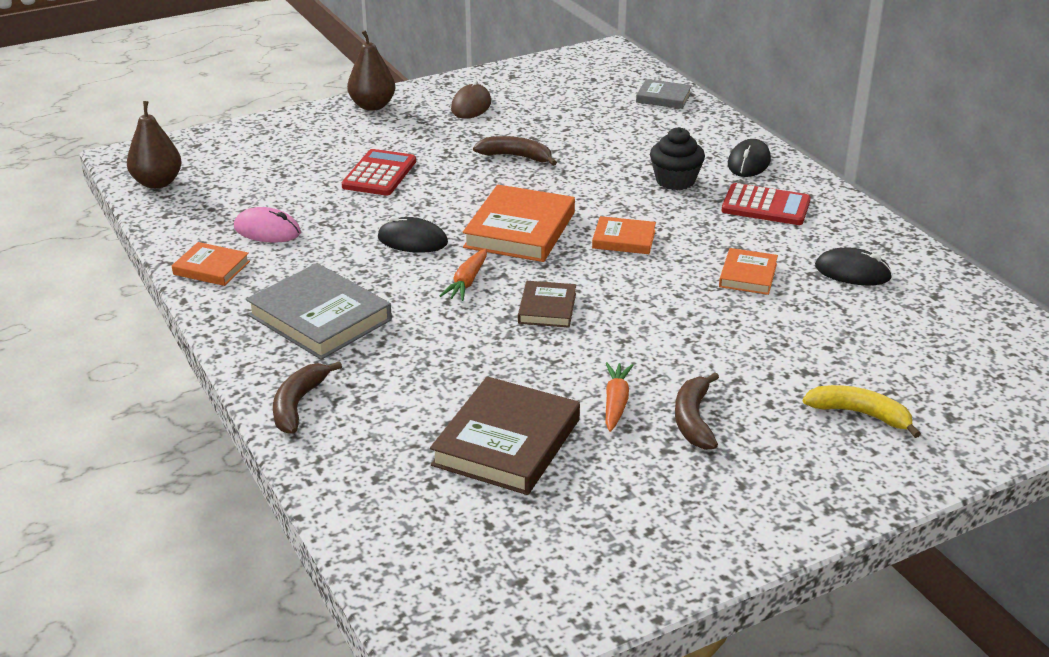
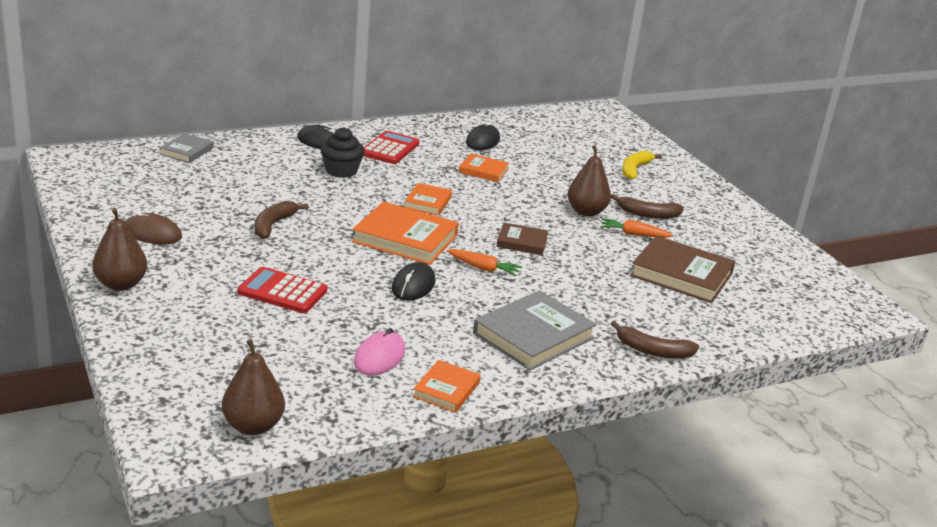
camera: 90 degrees left, 5 degrees down
(668, 361) = (586, 212): none -> brown pear

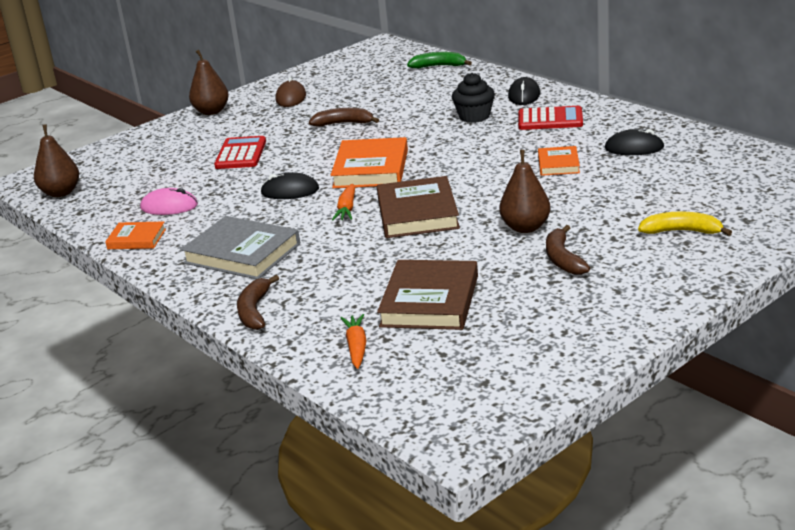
camera: 80 degrees right, 0 degrees up
(187, 151) = (438, 66): grey book -> green banana
(428, 202) = (454, 160): orange book -> none
(522, 242) = (417, 213): brown book -> brown book, size x1.80
(634, 234) = (500, 260): orange carrot -> orange carrot (356, 347)

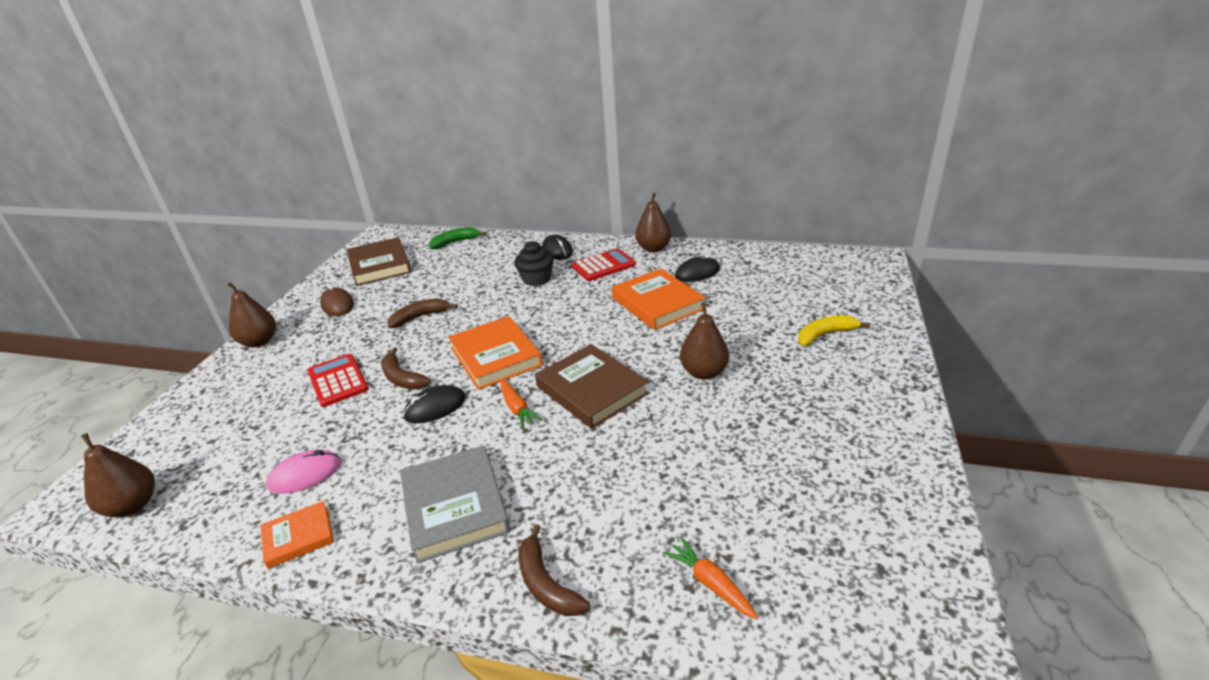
camera: 35 degrees left, 5 degrees up
(242, 253) = (455, 506): grey book -> grey book turned 75 degrees clockwise
(429, 301) = (715, 488): brown book -> brown book (379, 265)
(558, 164) = (657, 303): orange book -> orange book, size x1.80
(563, 259) = (772, 394): brown banana -> brown banana (402, 378)
(620, 115) = (653, 248): none -> brown pear

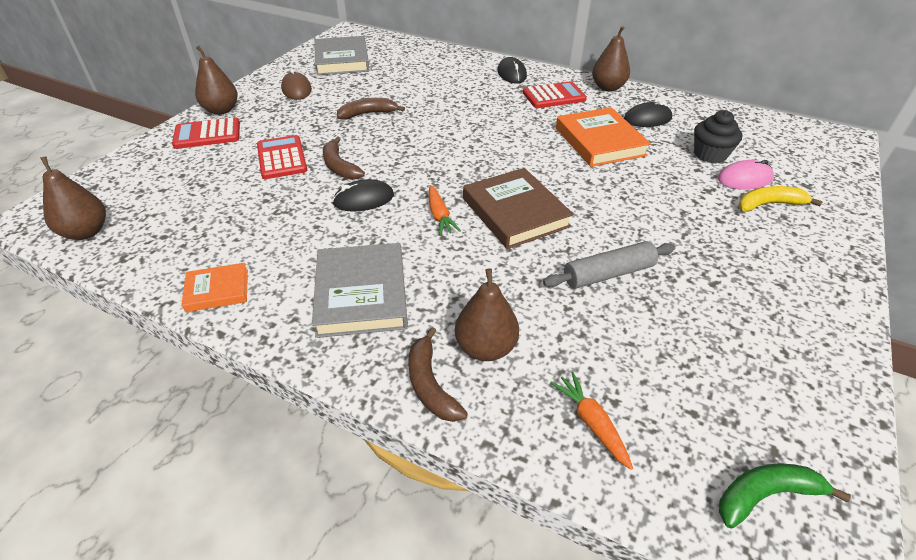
camera: 10 degrees right, 10 degrees up
(249, 371) = (207, 134): none -> red calculator
(305, 474) = (235, 236): pink mouse -> pink mouse (744, 179)
(379, 265) = (342, 60): brown book -> grey book
(455, 242) = (415, 50): green banana -> green banana (765, 495)
(495, 356) = (430, 163): orange book -> none
(536, 279) = (485, 97): black cupcake -> black cupcake (710, 154)
(694, 433) = (608, 274): none -> grey rolling pin
(704, 372) = (631, 217): brown pear -> brown pear (485, 348)

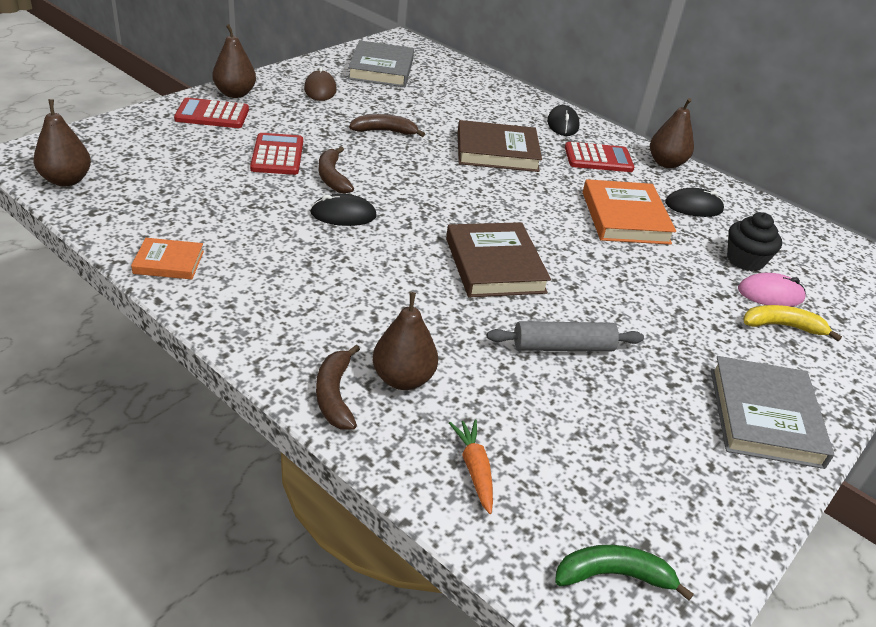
camera: 10 degrees right, 5 degrees down
(361, 294) = (303, 300): grey book -> grey book (764, 417)
(439, 215) = (414, 249): orange carrot -> none
(470, 109) = (497, 152): none -> brown book

